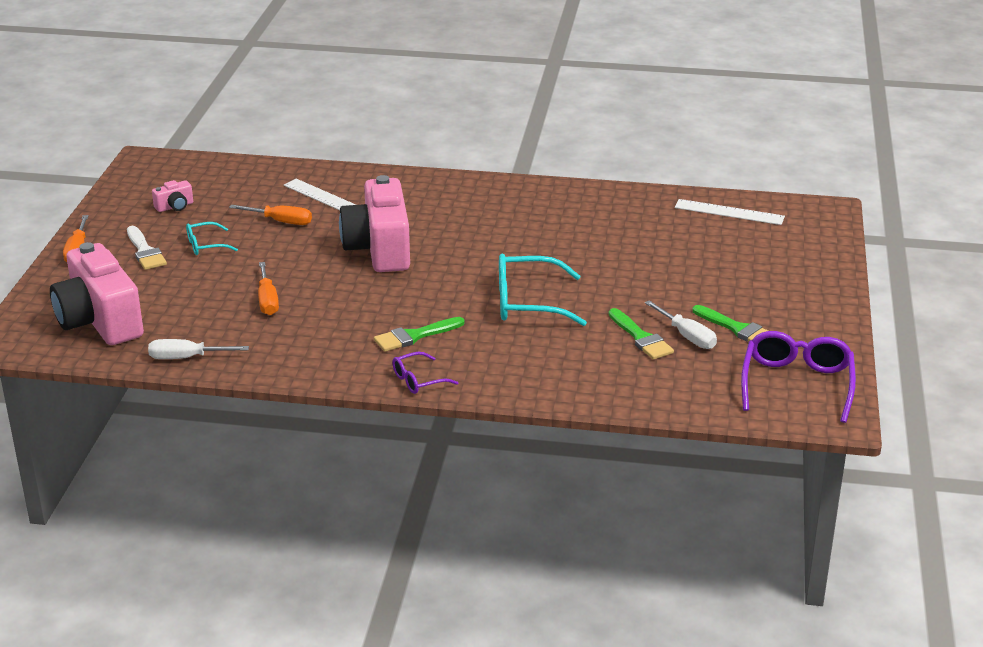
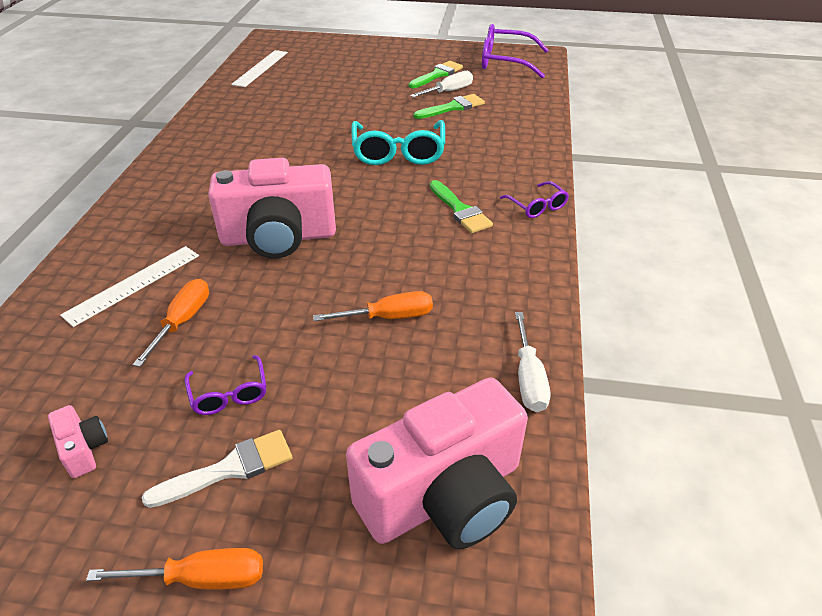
camera: 90 degrees left, 10 degrees up
(205, 245) = (229, 394): turquoise glasses -> purple glasses

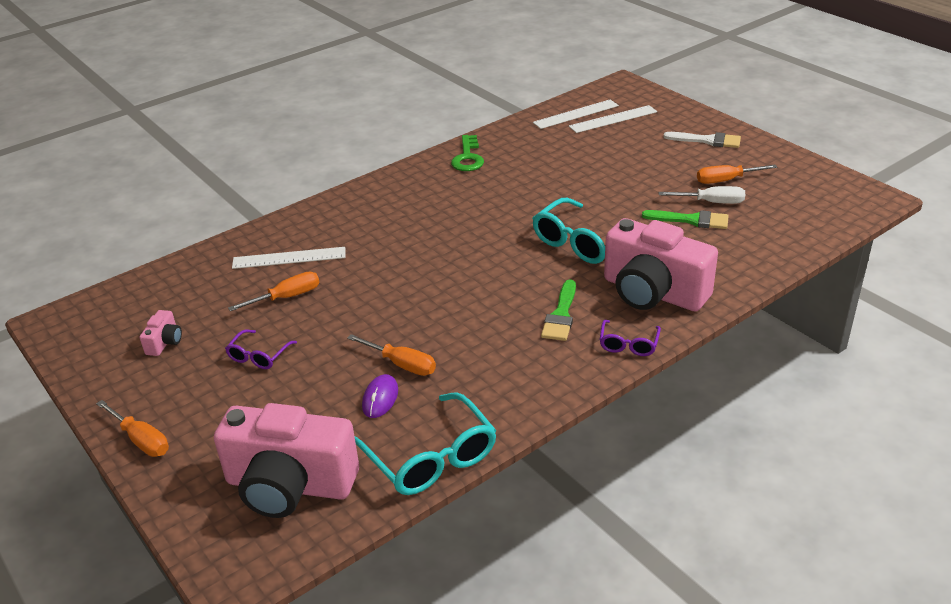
camera: 45 degrees right, 5 degrees down
(208, 128) = (467, 157): none -> green key
(230, 468) = (212, 397): white brush -> white brush (707, 140)
(279, 237) = (407, 270): pink camera -> pink camera (653, 292)
(296, 62) = (613, 119): none -> white ruler
(412, 357) = (380, 398): none -> purple mouse
(437, 75) = (726, 180): green brush -> orange screwdriver
(505, 62) = (820, 192): purple glasses -> none
(528, 378) = (431, 457): white screwdriver -> turquoise glasses

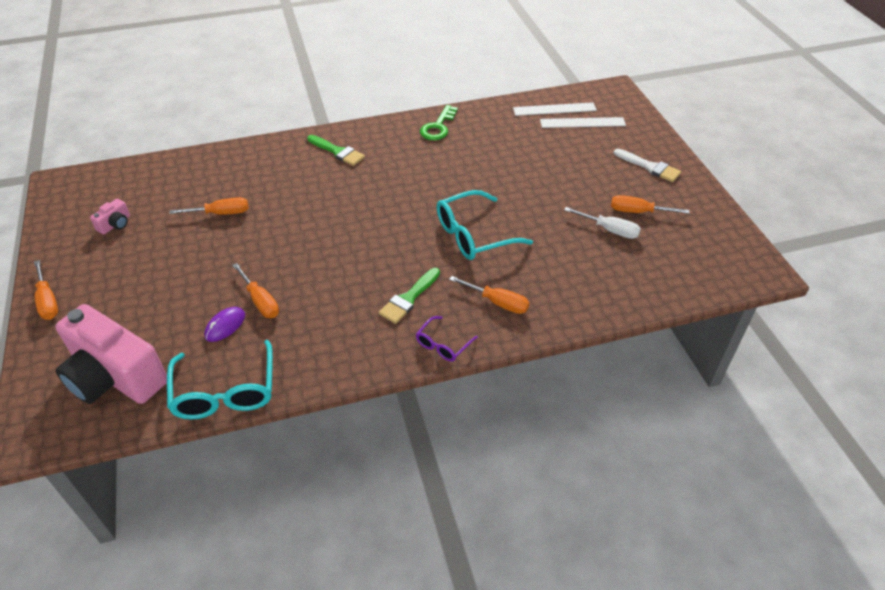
camera: 20 degrees right, 10 degrees up
(259, 356) = (168, 258): purple glasses -> none
(289, 258) = (245, 179): white ruler -> none
(653, 292) = (497, 302): pink camera -> orange screwdriver
(691, 220) = (579, 242): green brush -> green brush (338, 152)

